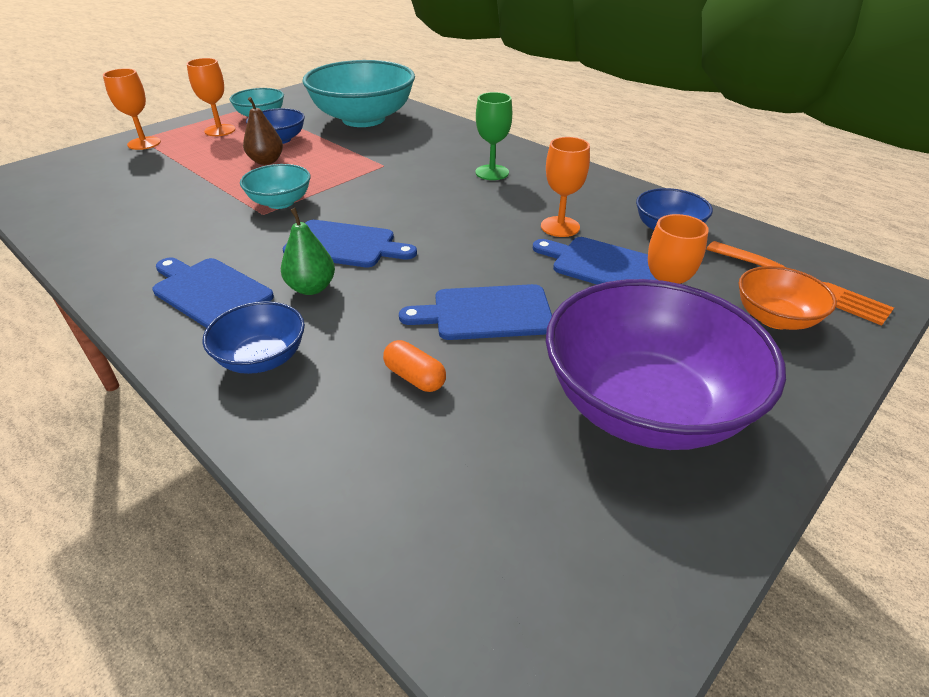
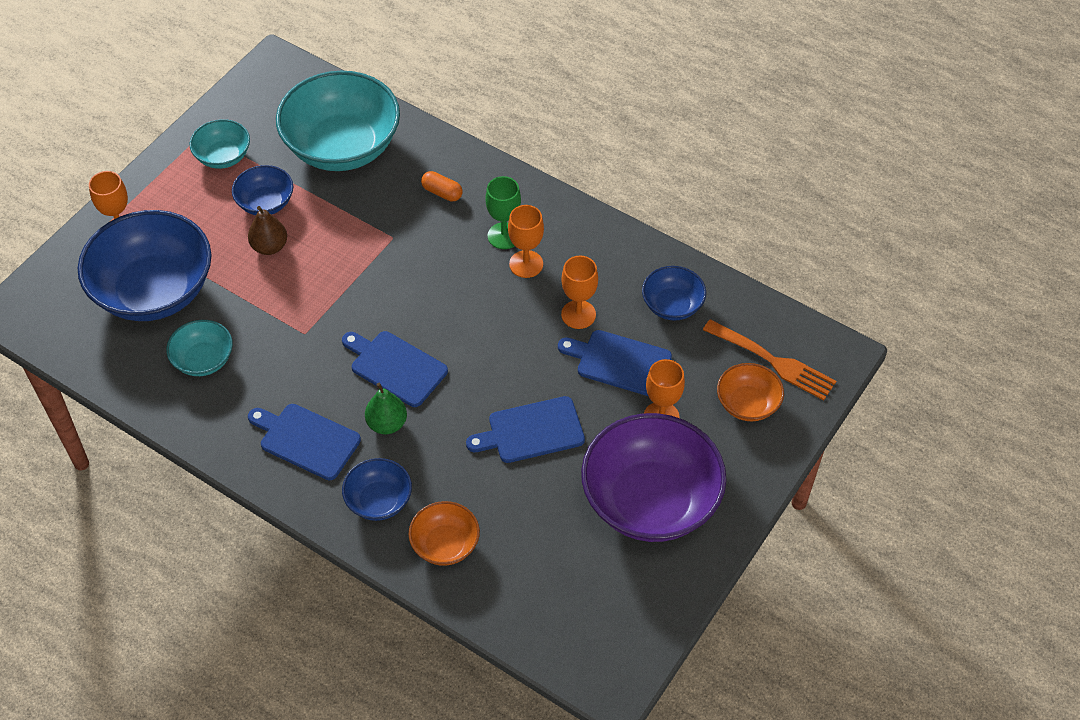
camera: 10 degrees left, 15 degrees up
(141, 176) = (154, 291): none -> blue bowl
(220, 130) = (190, 193): orange goblet -> orange goblet (526, 264)
(280, 202) = (313, 314): turquoise bowl -> turquoise bowl (203, 360)
(328, 420) = (445, 544): none -> orange bowl
(344, 245) = (395, 367): blue cutting board -> blue cutting board turned 150 degrees counterclockwise
(415, 377) = (493, 501): orange capsule -> orange capsule (442, 192)

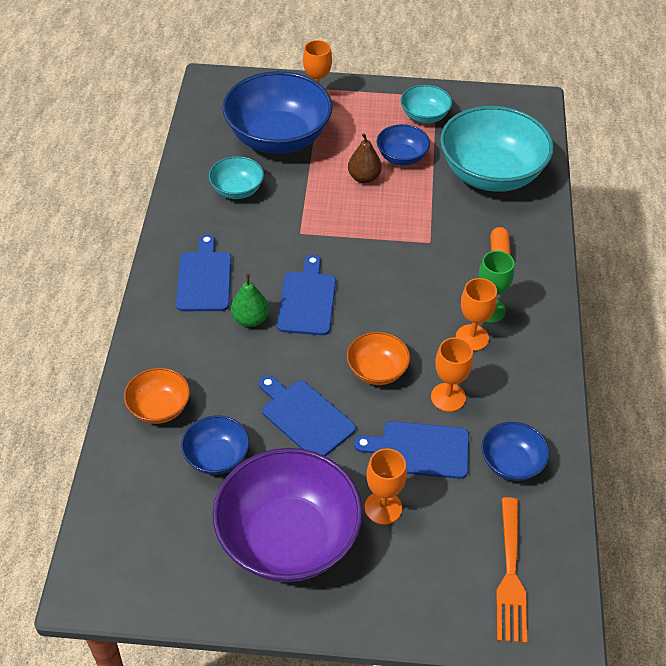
camera: 60 degrees right, 5 degrees down
(379, 501) = (176, 347): blue bowl -> blue bowl (217, 457)
(619, 362) = (420, 450): blue cutting board -> blue cutting board turned 75 degrees counterclockwise
(747, 404) = (446, 573): orange bowl -> orange bowl (377, 370)

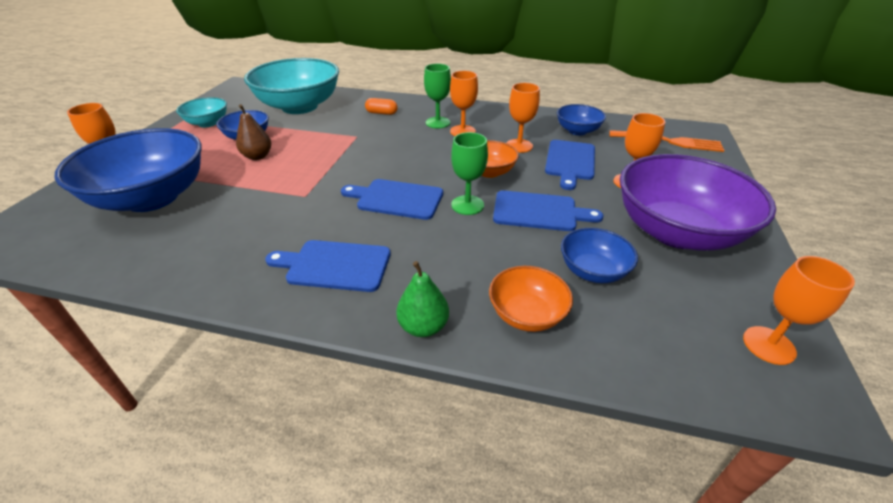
camera: 80 degrees left, 10 degrees down
(136, 575) = (768, 345): none -> orange goblet
(237, 190) = (209, 231): turquoise bowl -> none
(250, 319) = (409, 235): green pear -> green pear (423, 326)
(305, 417) = (539, 212): blue cutting board -> blue cutting board turned 135 degrees counterclockwise
(306, 357) = (467, 205): none -> green goblet

